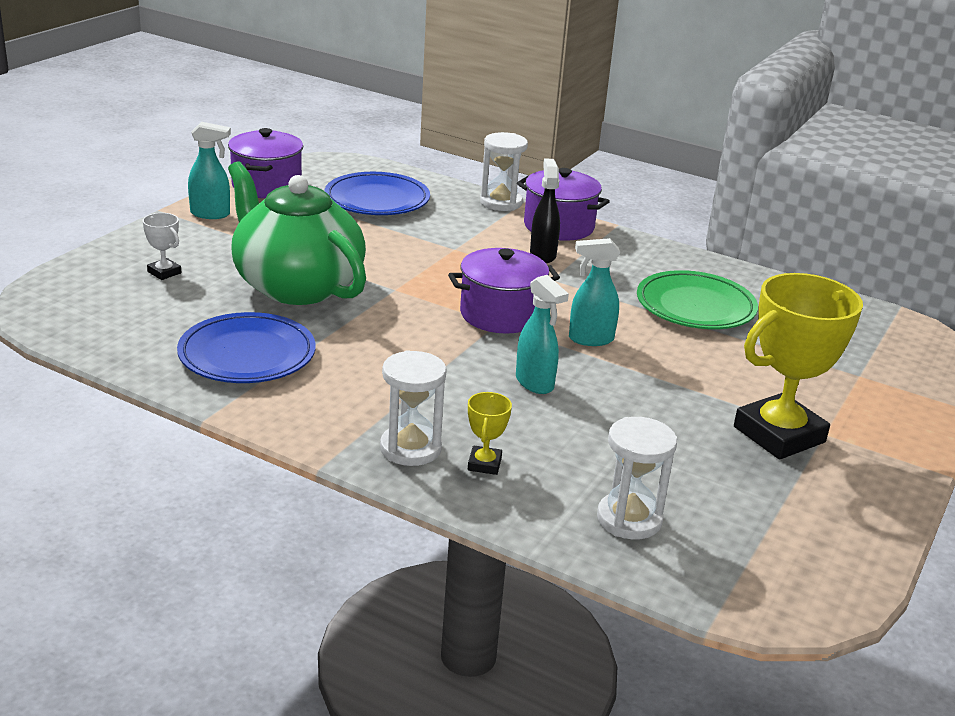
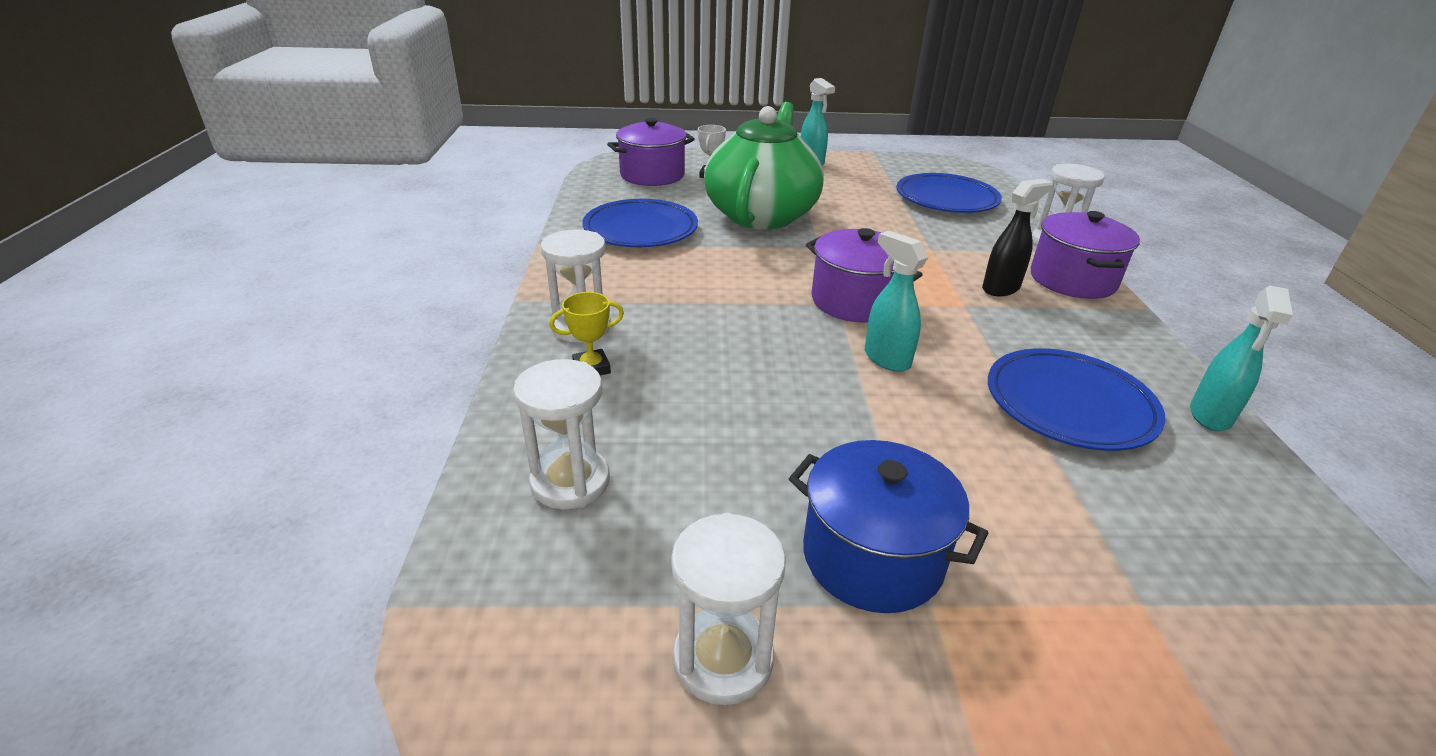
camera: 60 degrees right, 5 degrees up
(266, 186) = (886, 163): purple pot -> purple pot (652, 175)
(535, 383) = (759, 353): turquoise spray bottle -> turquoise spray bottle (1210, 416)
(695, 307) = (1069, 405): green plate -> blue plate
(779, 434) = (872, 557): yellow trophy -> blue pot
(824, 514) = (723, 659): none -> white hourglass

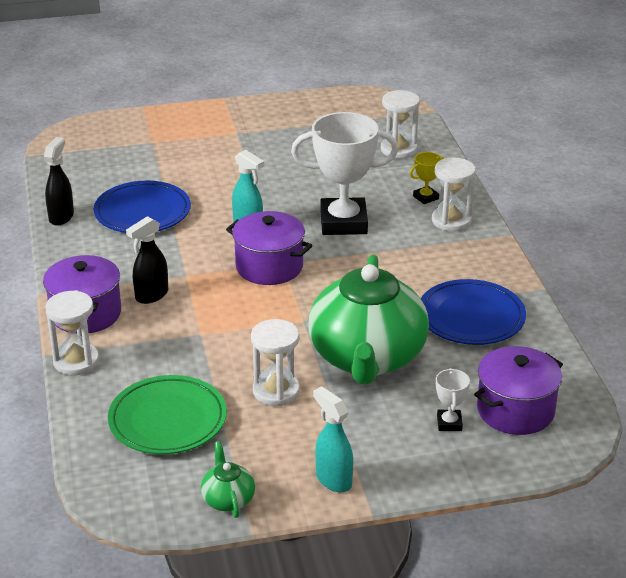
camera: 170 degrees right, 0 degrees up
(723, 659) = (311, 113): white hourglass -> white hourglass (276, 391)
(739, 345) = (343, 222): none -> white trophy
(872, 557) = (259, 142): blue pot -> none
(889, 162) = (228, 499): none -> green teapot
(946, 199) = (168, 420): blue plate -> green plate
(1210, 416) = (61, 217): turquoise spray bottle -> black spray bottle

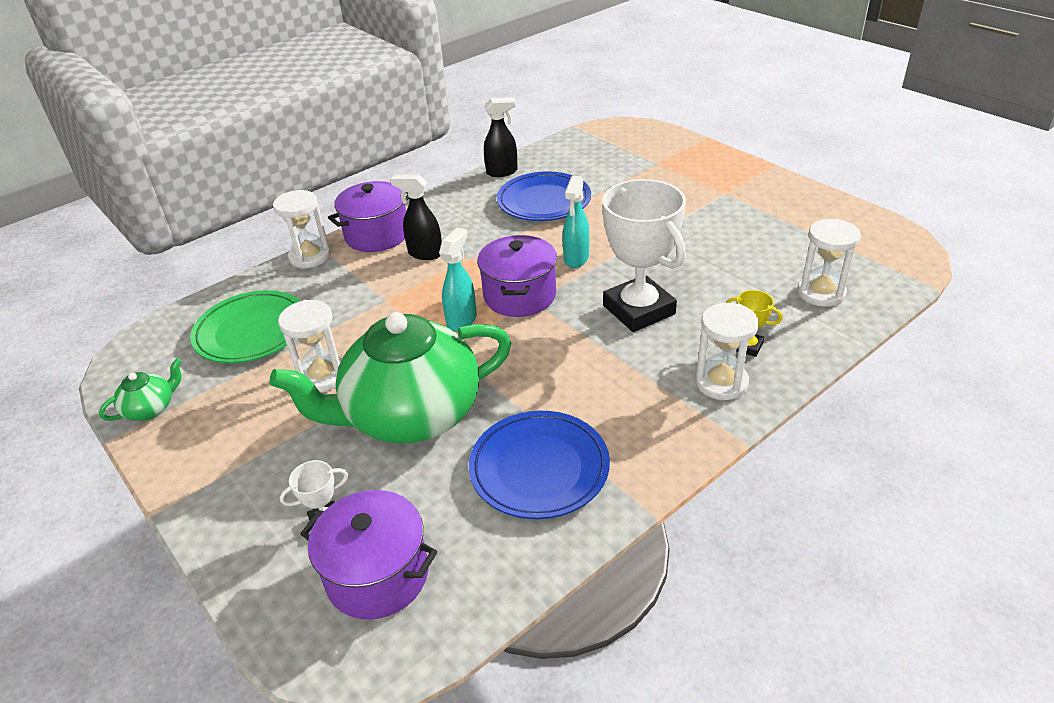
camera: 65 degrees right, 5 degrees up
(333, 480) = (198, 466): turquoise spray bottle -> turquoise spray bottle (462, 320)

